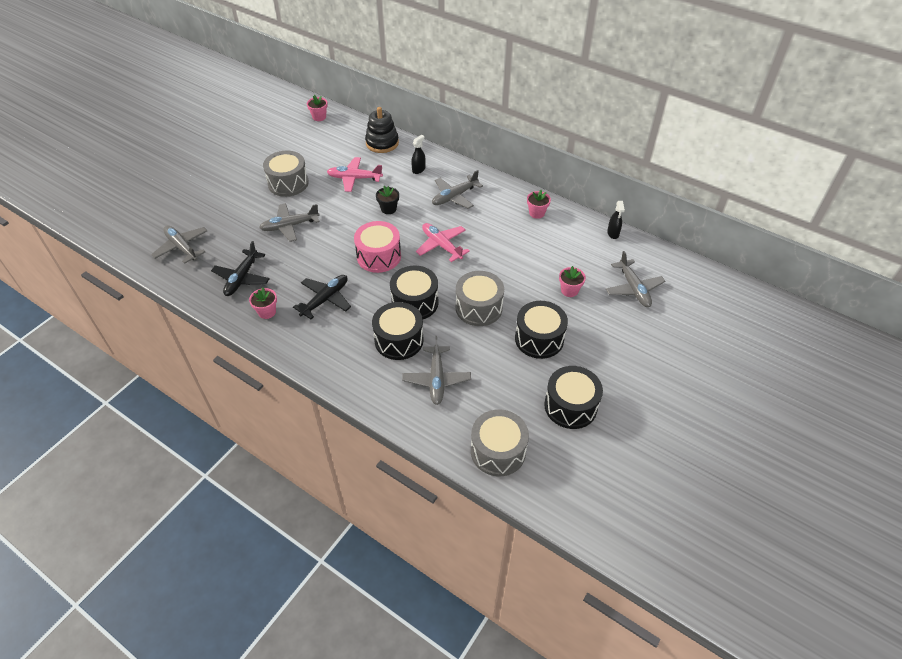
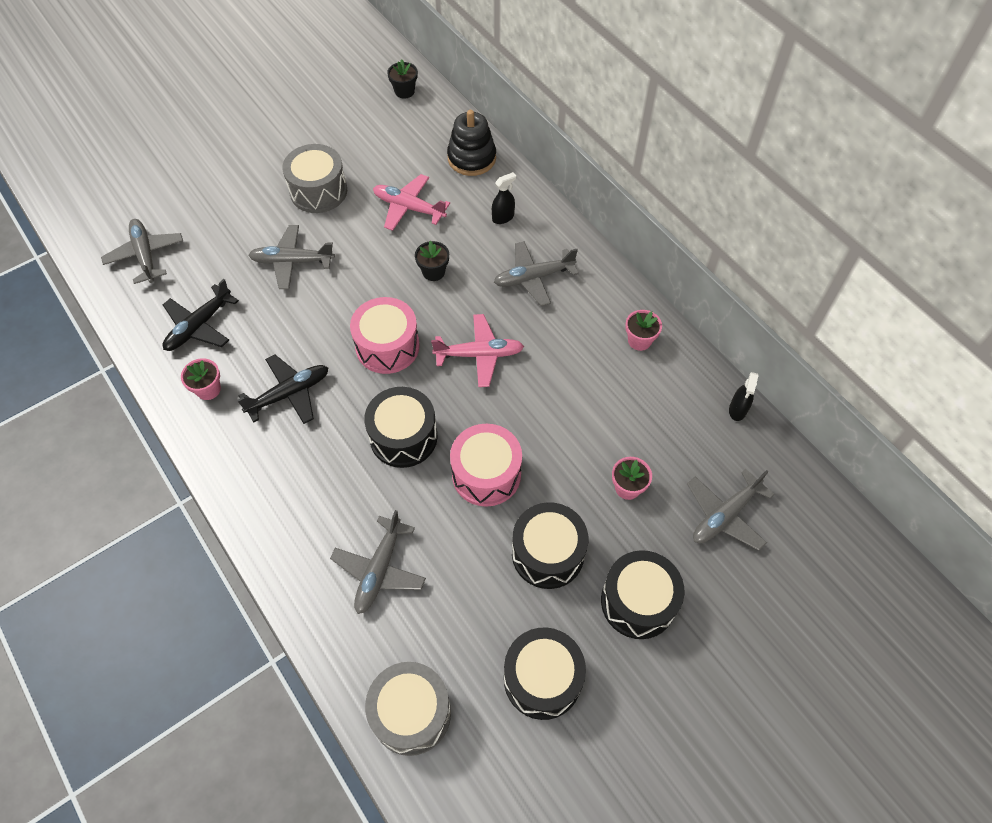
camera: 20 degrees right, 10 degrees up
(319, 117) = (404, 91): pink flower pot -> black flower pot
(399, 340) = (356, 490): black drum -> black drum (638, 602)
(441, 245) = (479, 354): pink plane -> pink plane turned 105 degrees clockwise
(479, 308) = (486, 474): grey drum -> pink drum
(633, 288) = (724, 515): grey plane -> grey plane turned 45 degrees clockwise

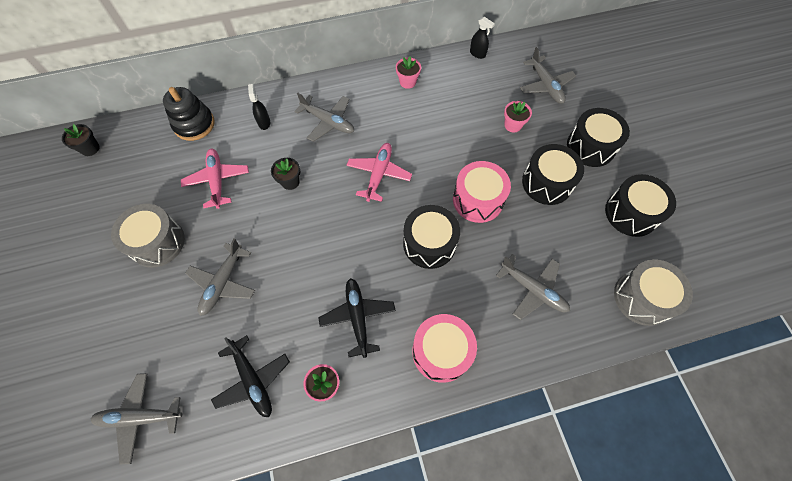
camera: 70 degrees left, 5 degrees up
(387, 346) = (344, 232): pink drum -> pink drum (441, 352)
(408, 208) = (217, 180): pink plane -> pink plane turned 120 degrees clockwise
(533, 278) = (328, 122): grey plane -> grey plane turned 60 degrees counterclockwise

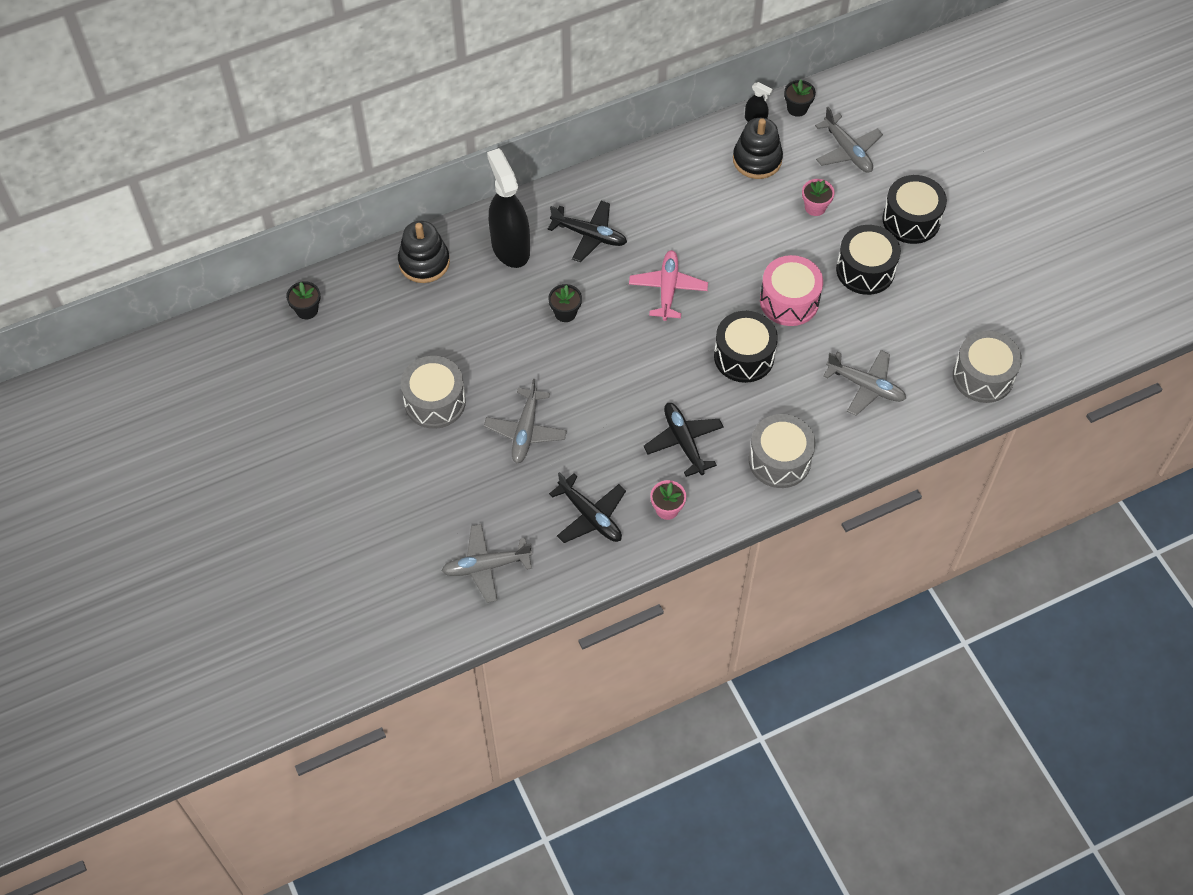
camera: 10 degrees left, 5 degrees down
(217, 180) = (478, 324): pink plane -> none
(264, 122) = (510, 247): black spray bottle -> black spray bottle, size x2.27
(328, 122) = (589, 235): grey plane -> black plane
(407, 82) = (675, 170): pink flower pot -> none
(441, 352) = (779, 460): pink drum -> grey drum
(473, 82) = (757, 160): none -> black stacking toy
(511, 49) = (797, 108): none -> black flower pot
(631, 213) = (964, 290): black drum -> none

